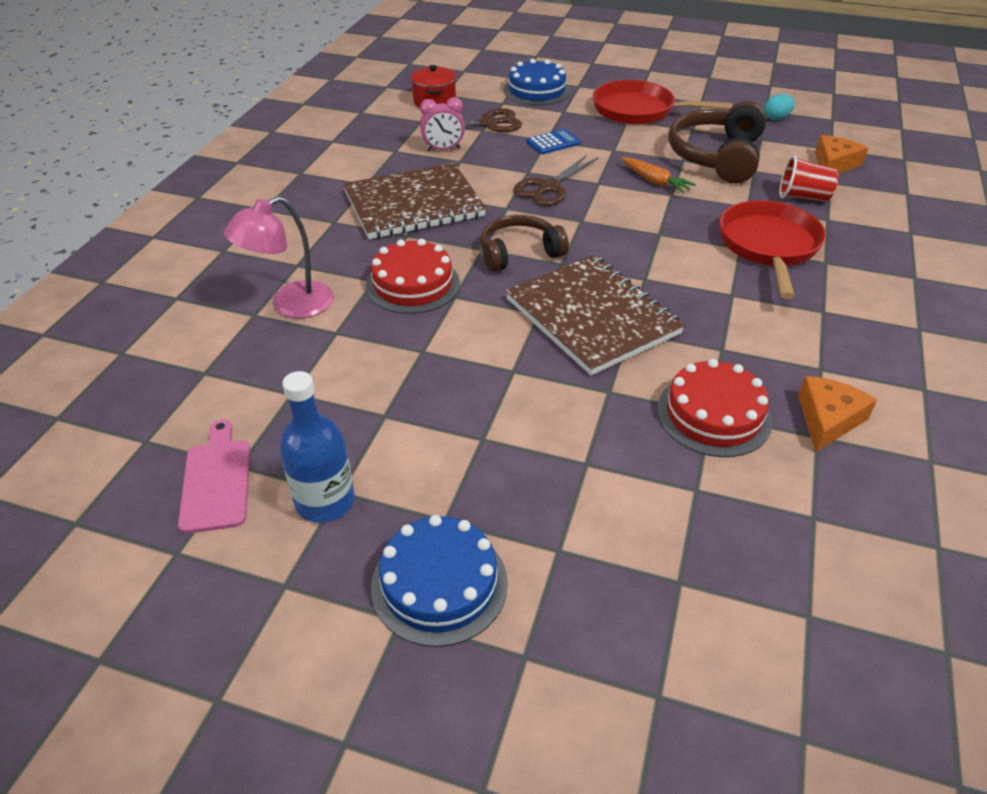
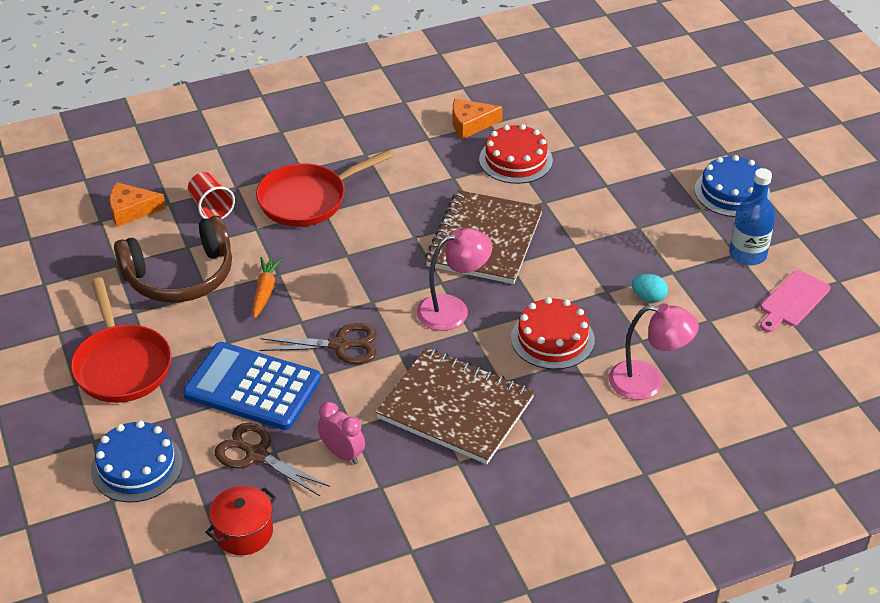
camera: 130 degrees left, 0 degrees up
(519, 253) = (453, 309): brown headphones -> pink lamp
(553, 142) = (252, 387): blue calculator -> blue calculator, size x2.18
(776, 118) = (58, 271): turquoise egg -> turquoise egg (648, 297)

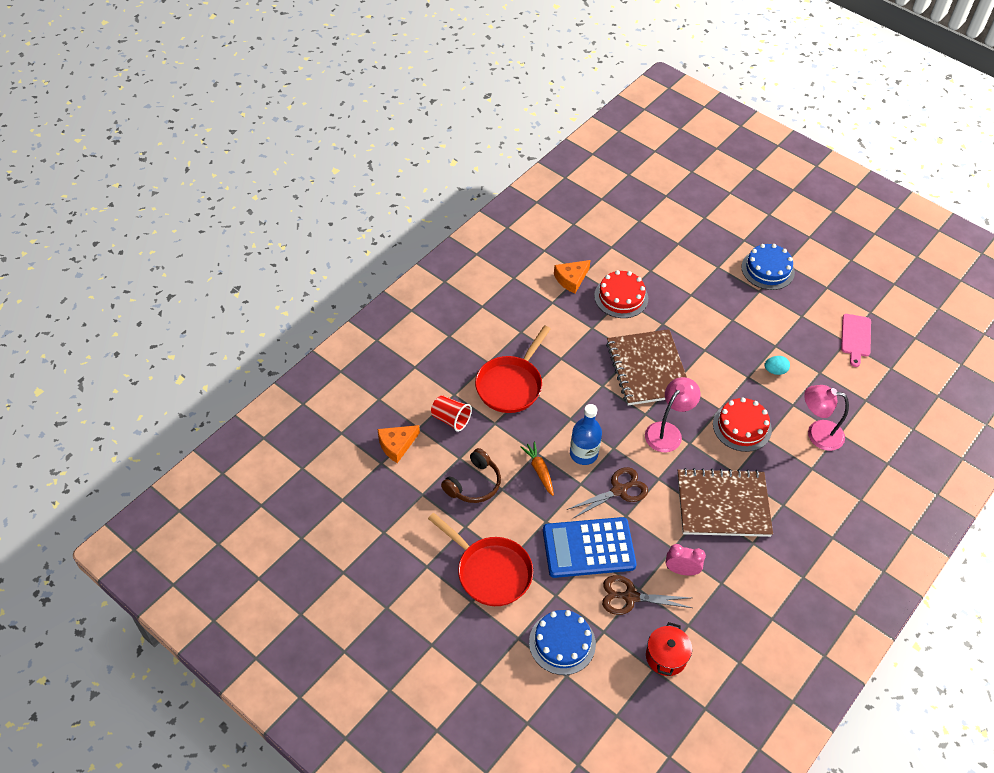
camera: 30 degrees left, 10 degrees up
(180, 276) = (474, 484): brown headphones -> brown headphones, size x0.65
(648, 382) = (817, 433): pink lamp -> pink lamp turned 150 degrees counterclockwise
(747, 254) = (808, 314): blue bottle -> blue bottle (583, 454)

